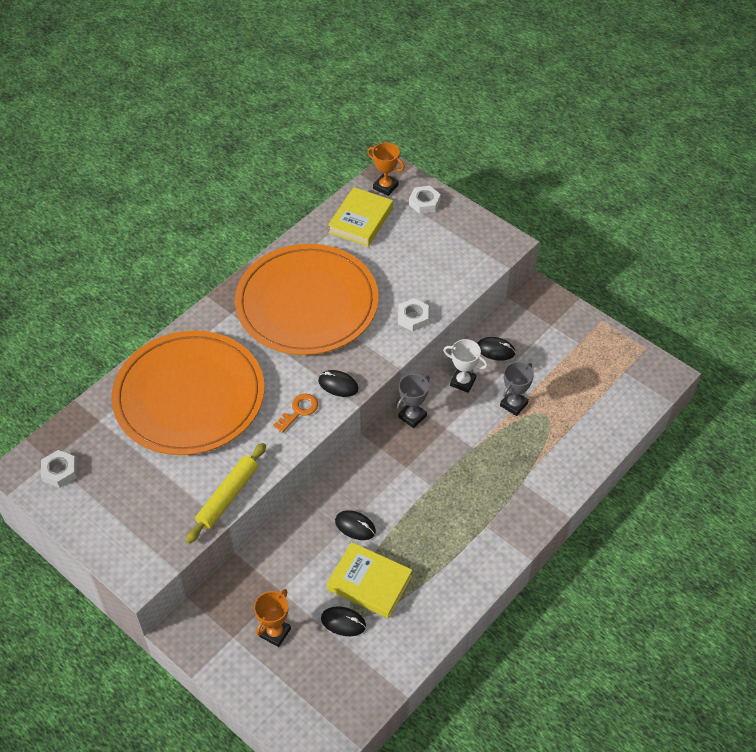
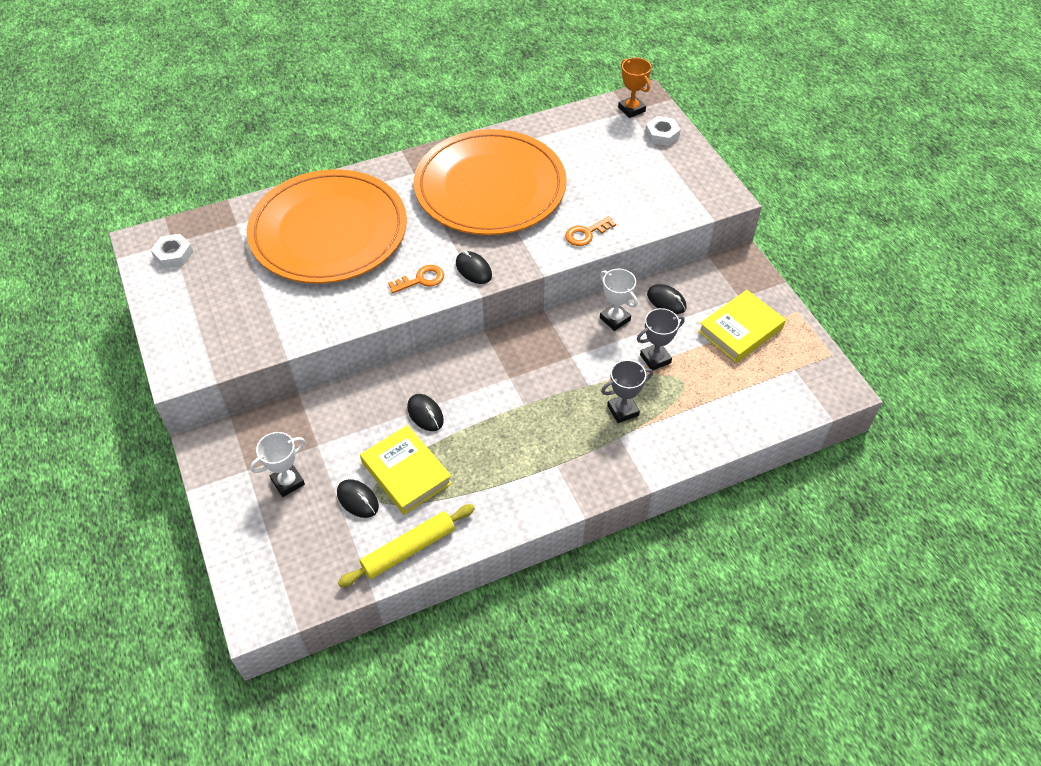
camera: 25 degrees right, 0 degrees up
(227, 496) = (305, 332): yellow rolling pin -> yellow rolling pin (408, 549)
(275, 632) = (288, 482): orange trophy -> white trophy
(361, 220) = (588, 131): yellow book -> yellow book (740, 330)
(412, 416) = (544, 333): grey trophy -> grey trophy (623, 410)
(413, 317) = (586, 234): white nut -> orange key

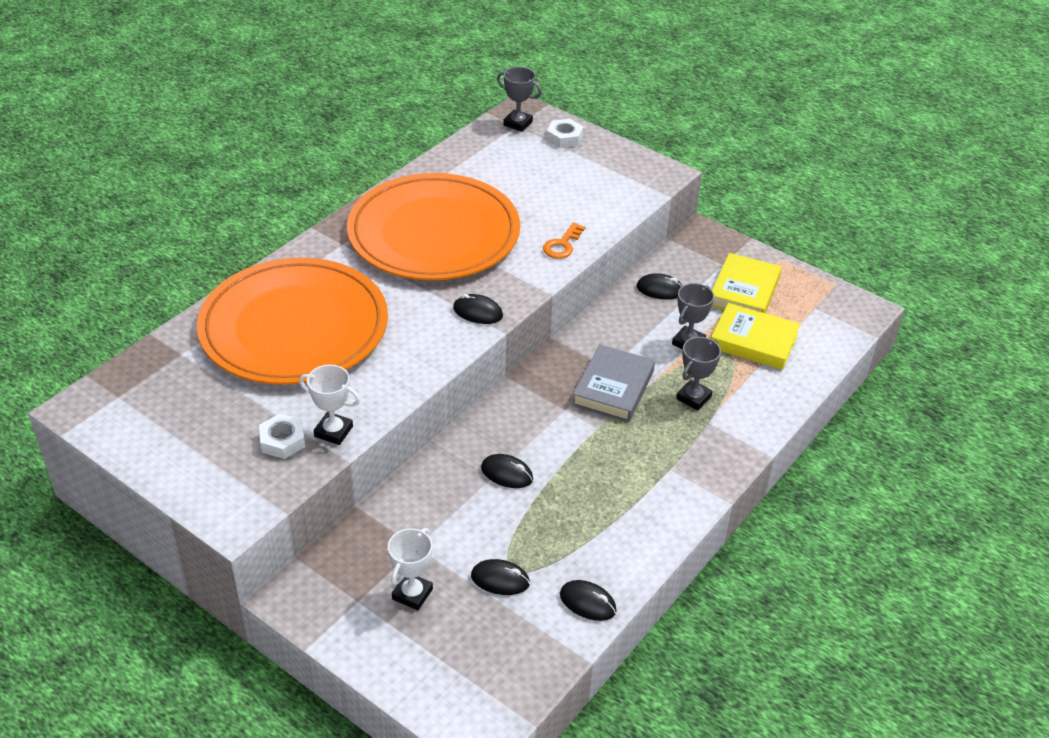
camera: 30 degrees left, 10 degrees down
(173, 254) = (130, 408): white nut -> white nut (282, 441)
(406, 473) = (530, 534): yellow book -> yellow book (753, 341)
(408, 549) = (588, 602): yellow rolling pin -> black mouse
(421, 279) = (431, 339): orange key -> none
(562, 375) = (613, 388): none -> grey book
(615, 319) = (624, 321): white trophy -> white trophy (333, 431)
(631, 109) = (518, 123): orange trophy -> grey trophy

